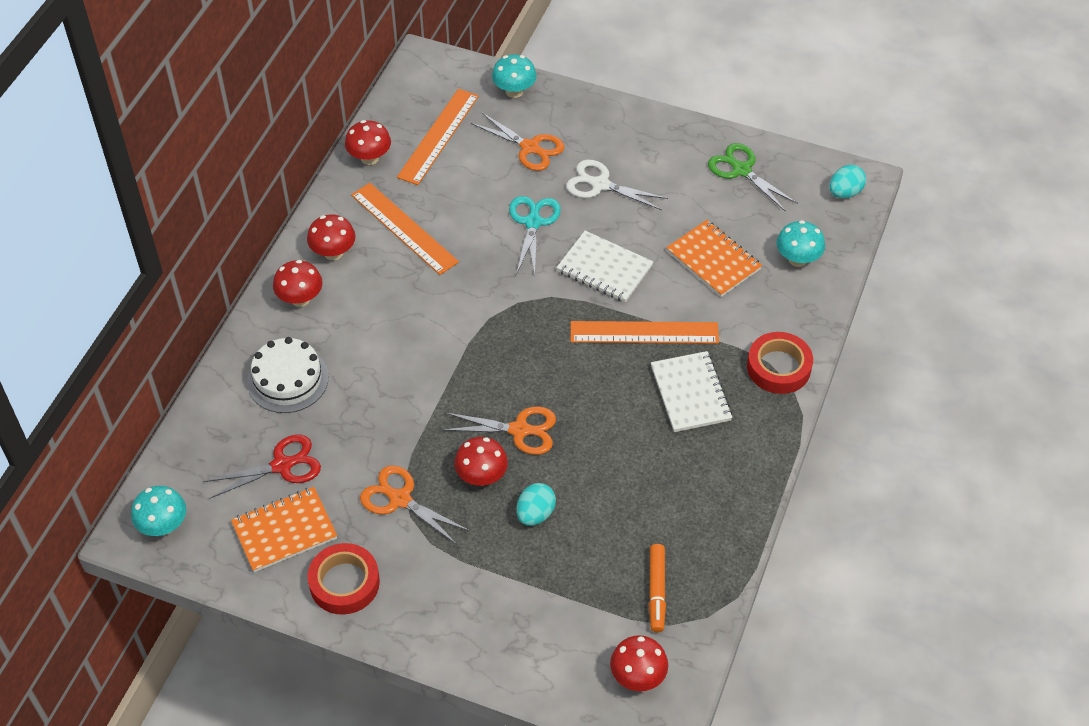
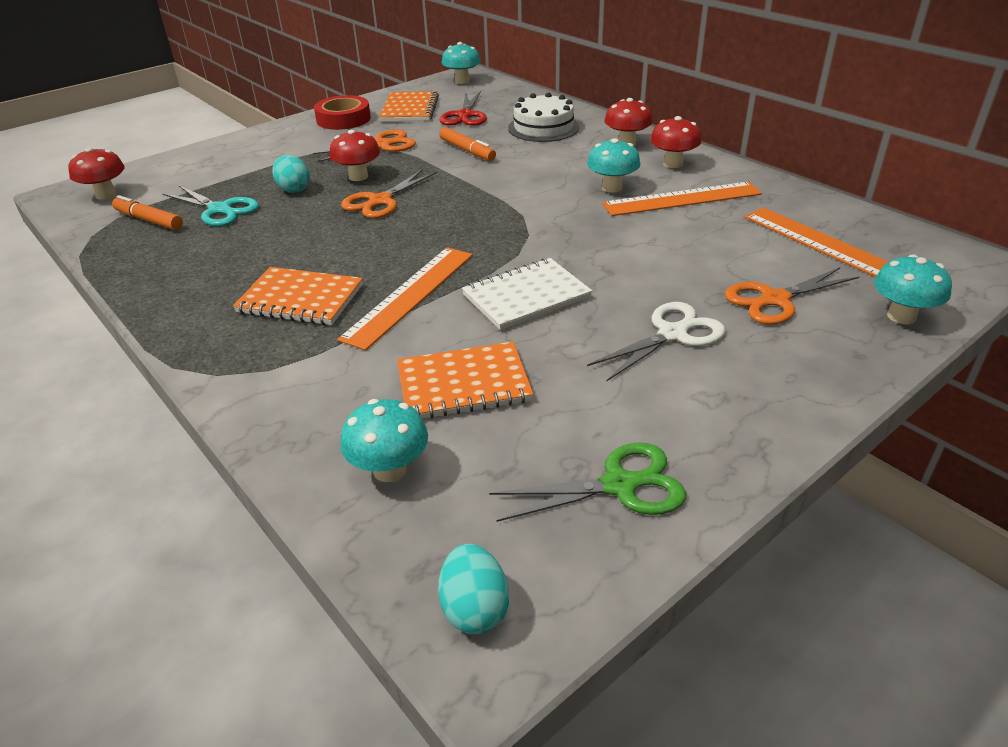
camera: 120 degrees right, 15 degrees down
(369, 158) = (803, 201): red mushroom -> none
(377, 418) = (467, 150): none -> orange marker
(405, 278) = (612, 187): none -> turquoise mushroom
(533, 222) = (637, 270): turquoise scissors -> turquoise scissors (220, 210)
(690, 393) = (300, 299): white notebook -> orange notebook
(778, 367) = (251, 374): red tape -> none

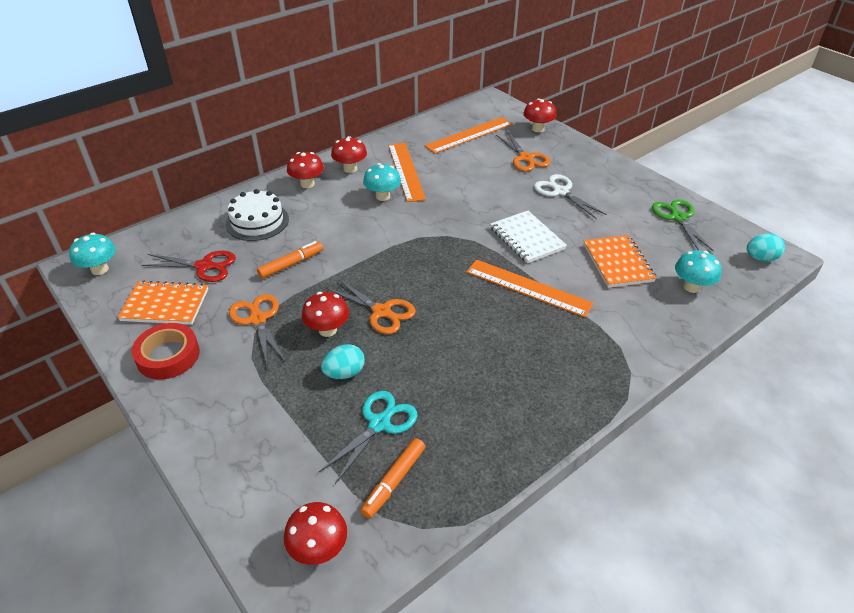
camera: 90 degrees left, 5 degrees up
(300, 299) = (536, 342): orange notebook -> none
(901, 316) = (538, 129): turquoise mushroom -> red mushroom

